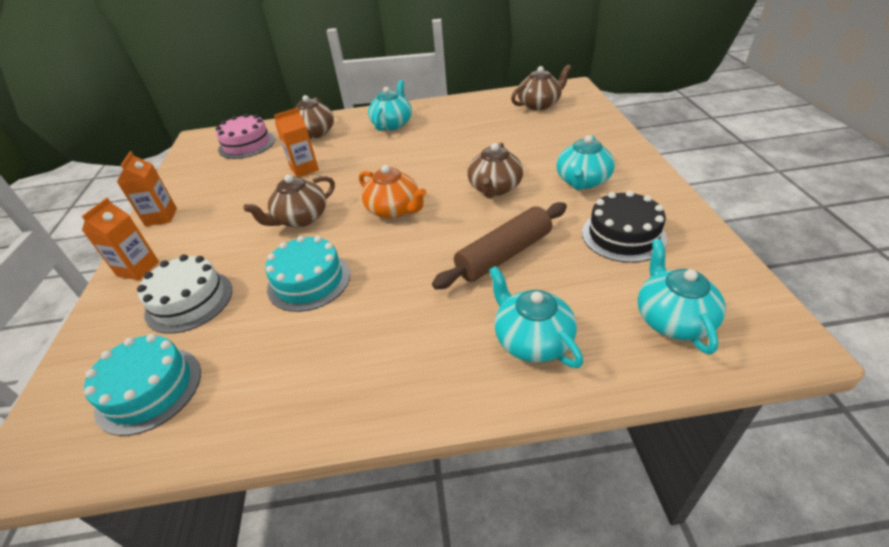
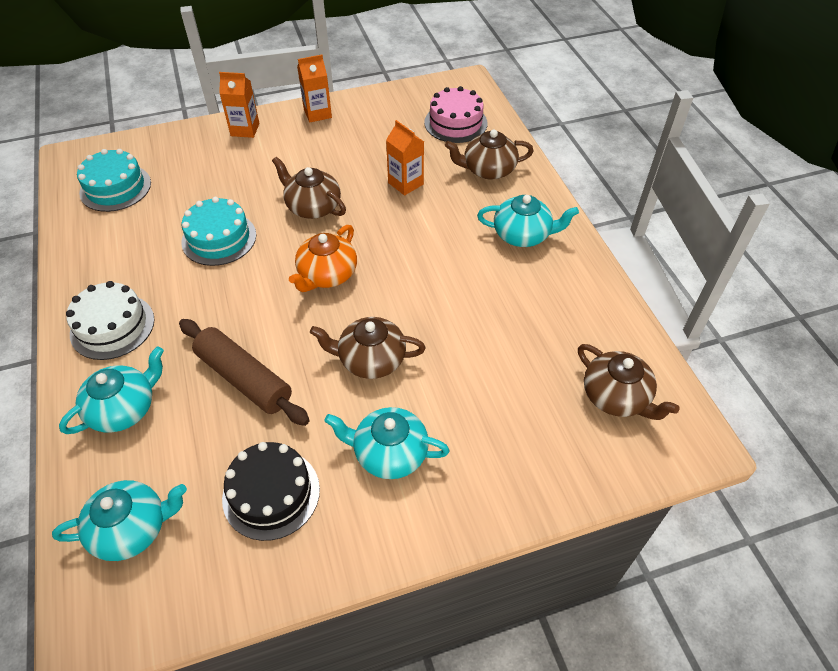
camera: 75 degrees right, 10 degrees up
(189, 301) = (202, 174): white cake -> white cake (112, 326)

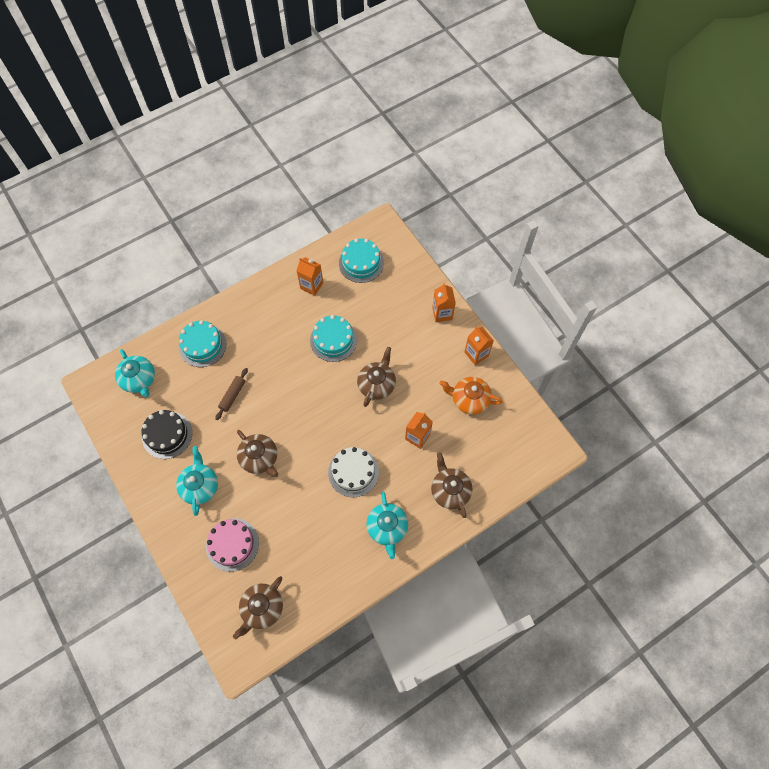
camera: 75 degrees right, 15 degrees up
(112, 326) = (253, 314): white cake -> white cake (353, 472)
(113, 246) = (311, 285): none -> orange carton
(124, 409) = (202, 345): turquoise teapot -> turquoise cake
(244, 379) = (232, 395): brown rolling pin -> brown rolling pin, size x0.58
(327, 275) = (319, 413): orange teapot -> orange teapot (469, 399)
(370, 359) = (259, 458): brown teapot -> brown teapot turned 150 degrees clockwise
(455, 123) = (498, 454): pink cake -> pink cake (232, 544)

